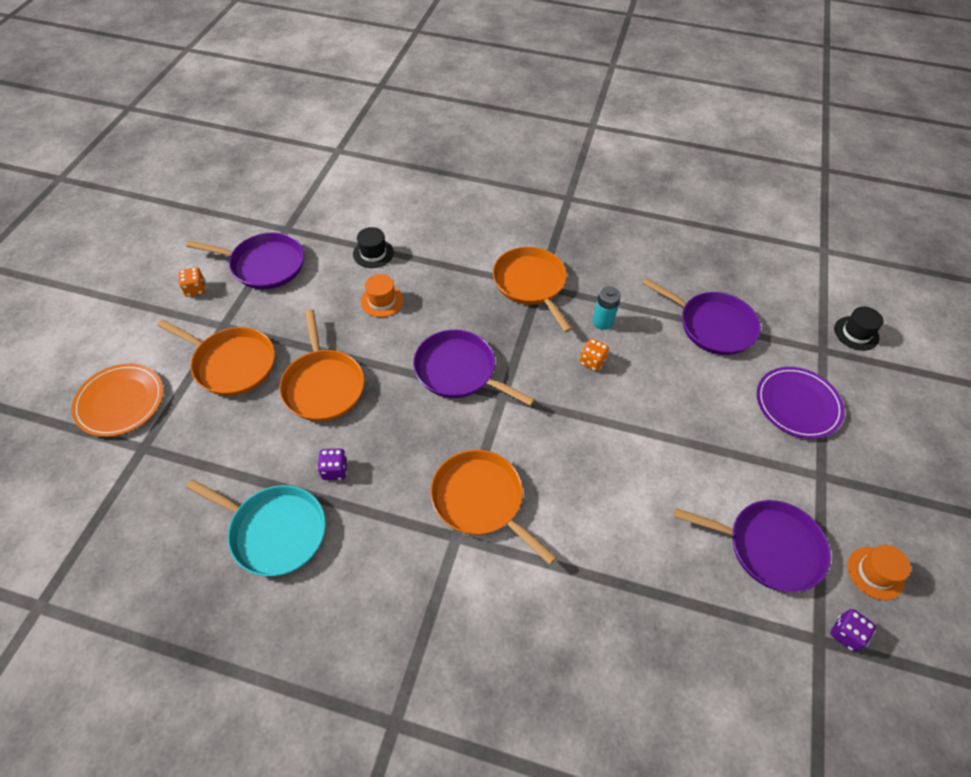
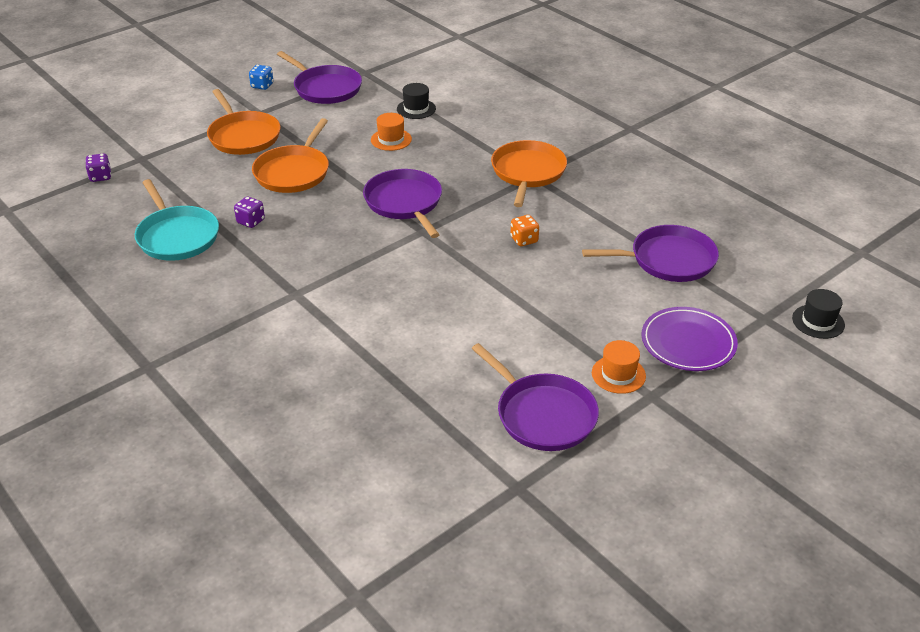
camera: 35 degrees right, 15 degrees down
(120, 402) = (151, 129): orange plate -> none
(195, 289) = (262, 86): orange dice -> blue dice
(481, 500) = (336, 282): orange pan -> none
(602, 322) = (564, 219): turquoise battery -> none
(712, 325) = (668, 260): purple pan -> purple pan turned 75 degrees counterclockwise
(846, 634) = (546, 496): purple dice -> purple dice (100, 177)
(875, 573) = (624, 476): orange hat -> orange hat (618, 374)

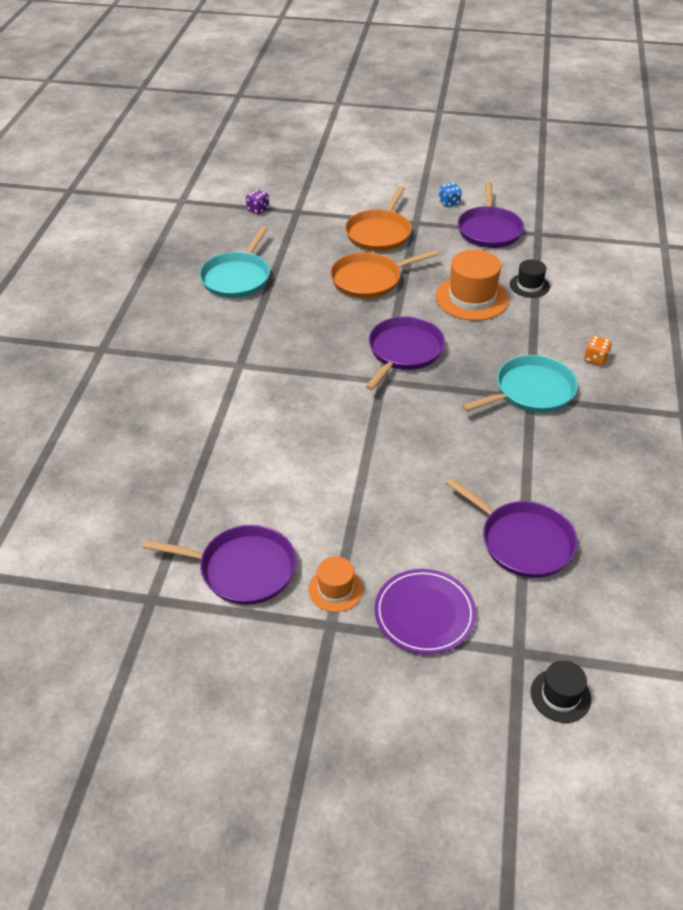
camera: 50 degrees right, 5 degrees up
(251, 221) = (291, 297): purple dice -> none
(391, 139) = (472, 298): orange hat -> orange hat, size x1.80
(524, 240) = (439, 440): orange dice -> orange dice (595, 359)
(527, 172) = (531, 391): orange pan -> turquoise pan
(542, 415) = (242, 569): purple pan -> purple pan turned 90 degrees counterclockwise

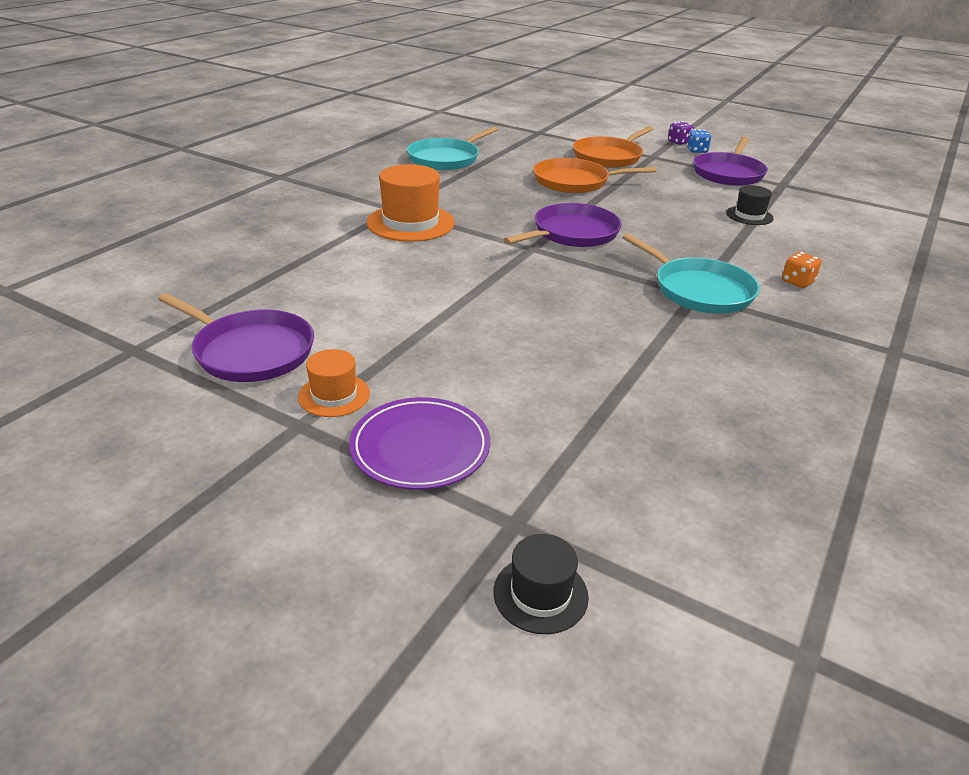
camera: 20 degrees right, 10 degrees down
(258, 210) = (503, 126): purple dice -> purple dice (678, 142)
(472, 298) = (676, 212): orange hat -> orange hat (410, 223)
(522, 541) = (600, 413): purple pan -> none
(531, 391) = (699, 290): turquoise pan -> turquoise pan turned 60 degrees clockwise

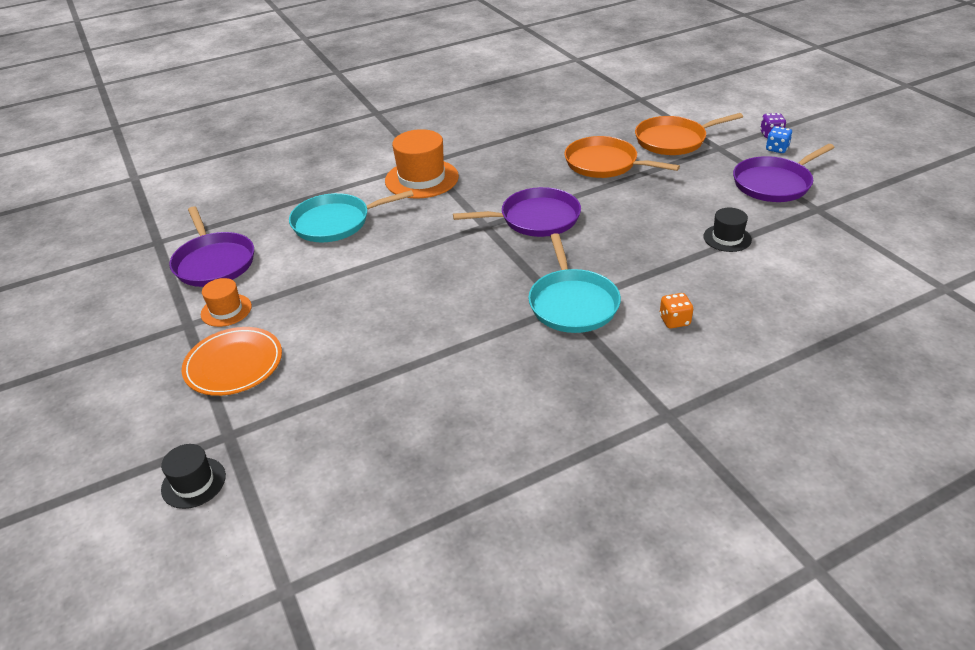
camera: 35 degrees right, 5 degrees up
(420, 447) = (234, 364): purple plate -> orange plate
(446, 159) = (521, 117): turquoise pan -> turquoise pan (335, 222)

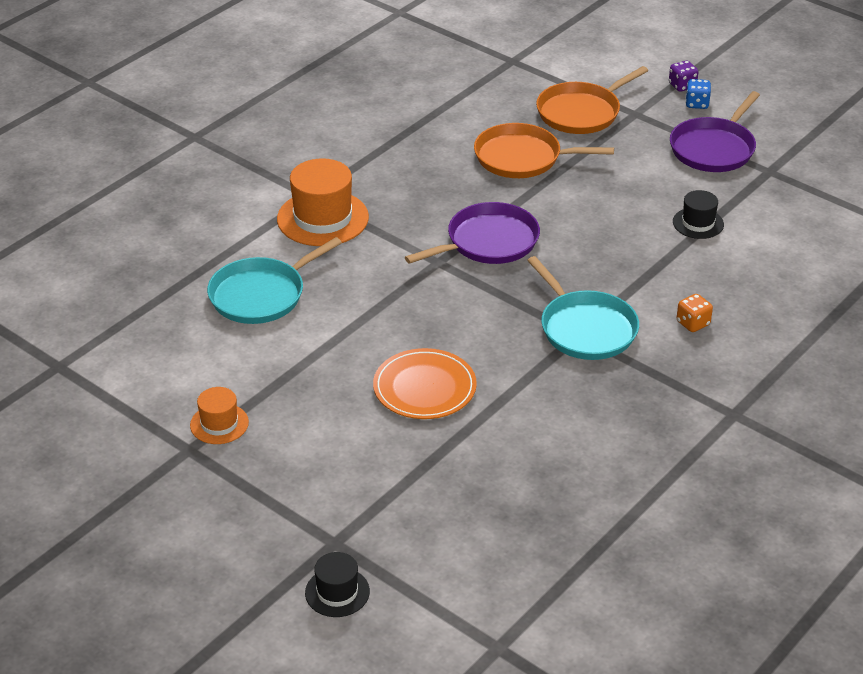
camera: 25 degrees left, 0 degrees up
(214, 262) = (154, 374): purple pan -> none
(234, 364) = (279, 476): orange plate -> orange plate (424, 388)

